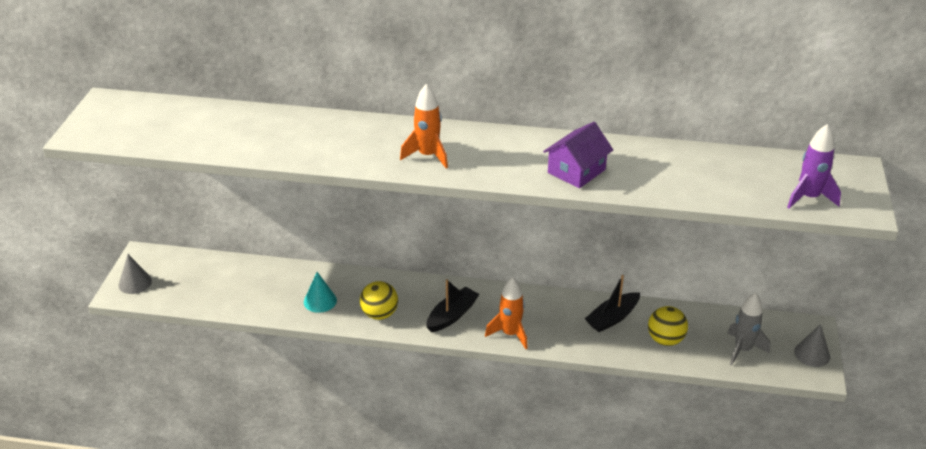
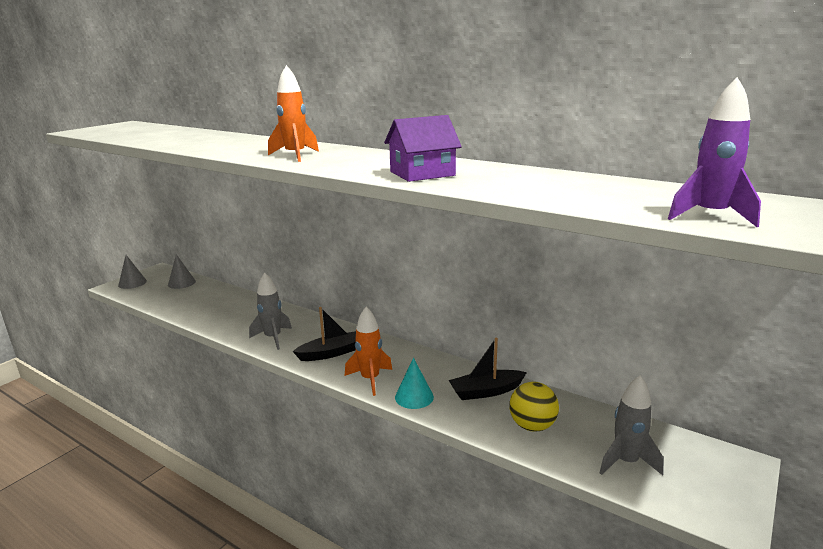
camera: 25 degrees right, 15 degrees down
(320, 301) = (238, 319): turquoise cone -> turquoise cone (414, 397)
(379, 314) = (273, 338): yellow ball -> grey rocket
(812, 354) = (727, 493): grey cone -> grey cone (181, 283)

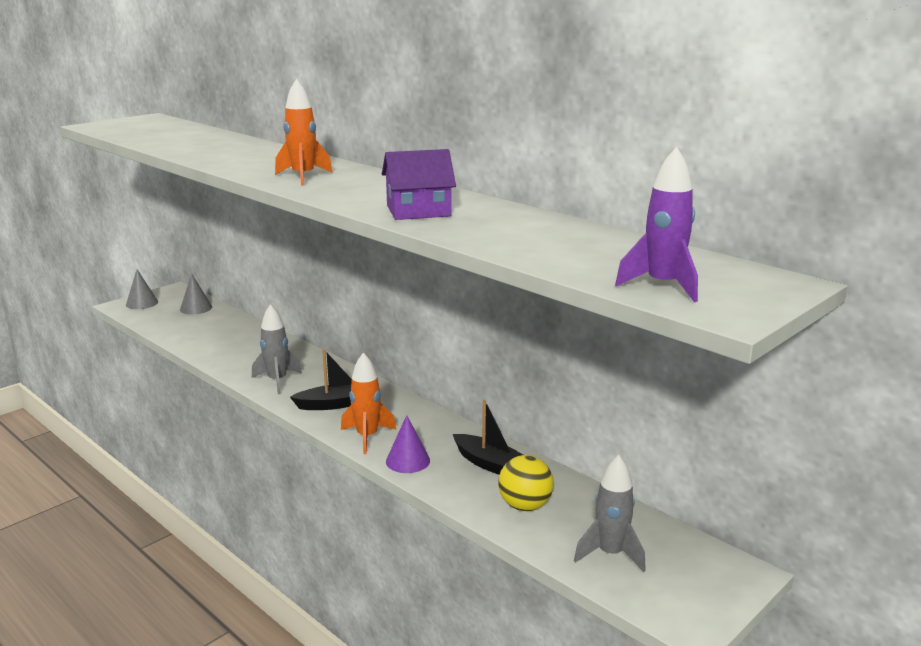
camera: 10 degrees right, 0 degrees up
(414, 397) = (408, 461): turquoise cone -> purple cone
(486, 391) = (491, 464): black boat -> black boat turned 135 degrees counterclockwise

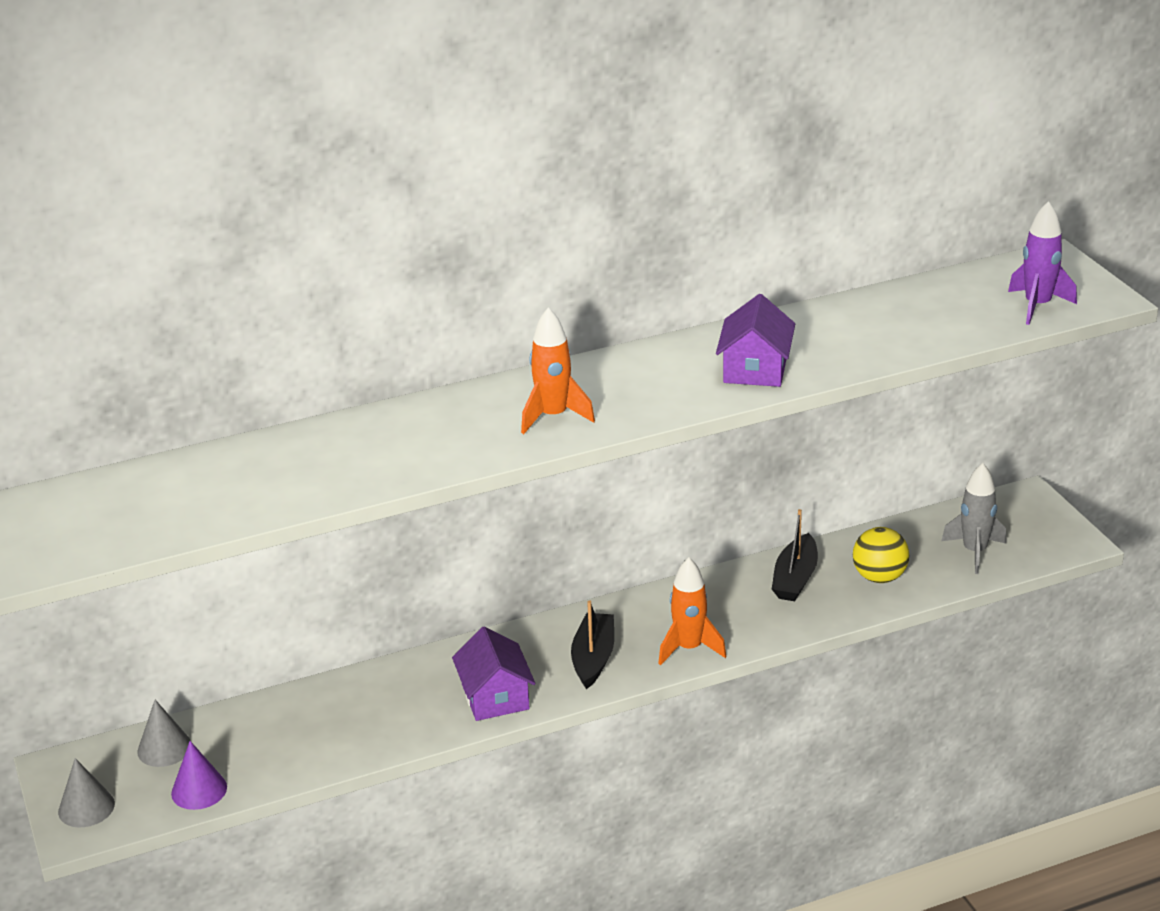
camera: 65 degrees left, 10 degrees up
(277, 381) = (495, 697): grey rocket -> purple house
(408, 461) = (757, 630): purple cone -> purple cone (199, 790)
(491, 464) = (795, 578): black boat -> black boat turned 135 degrees clockwise

